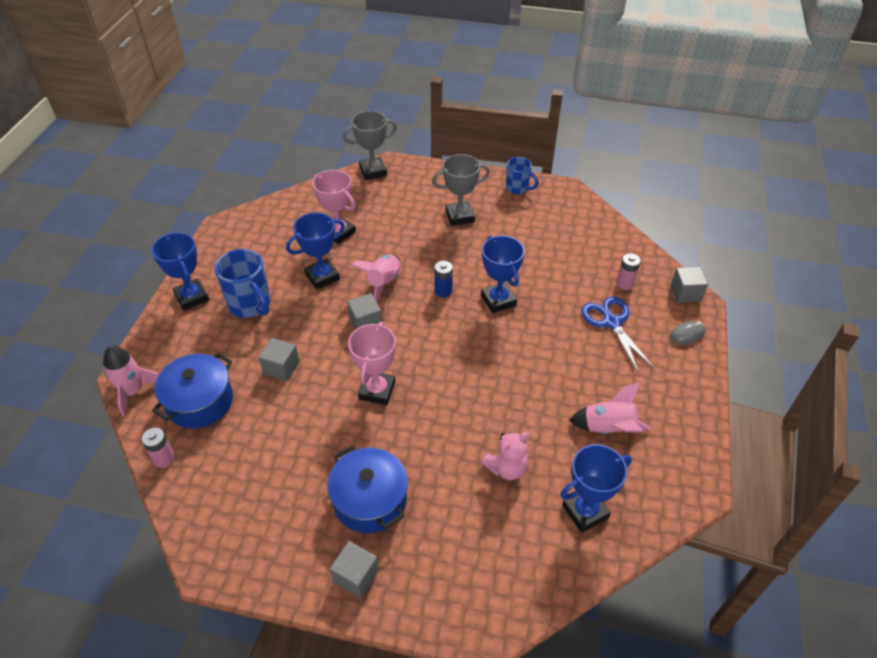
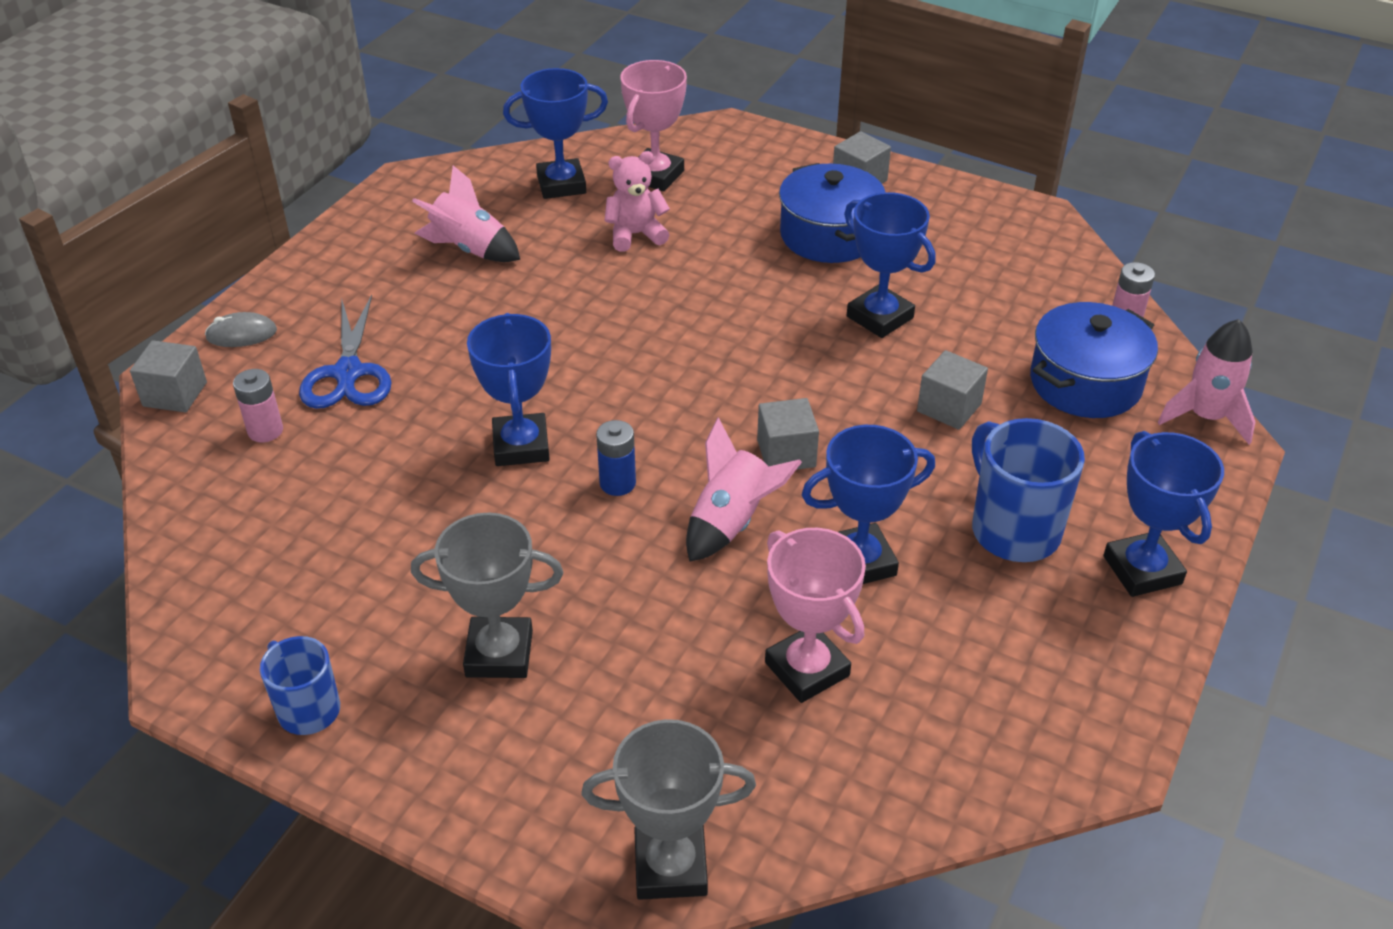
camera: 165 degrees left, 5 degrees down
(326, 427) = (879, 317): none -> blue trophy
(377, 390) = (791, 348): pink trophy -> pink trophy (655, 176)

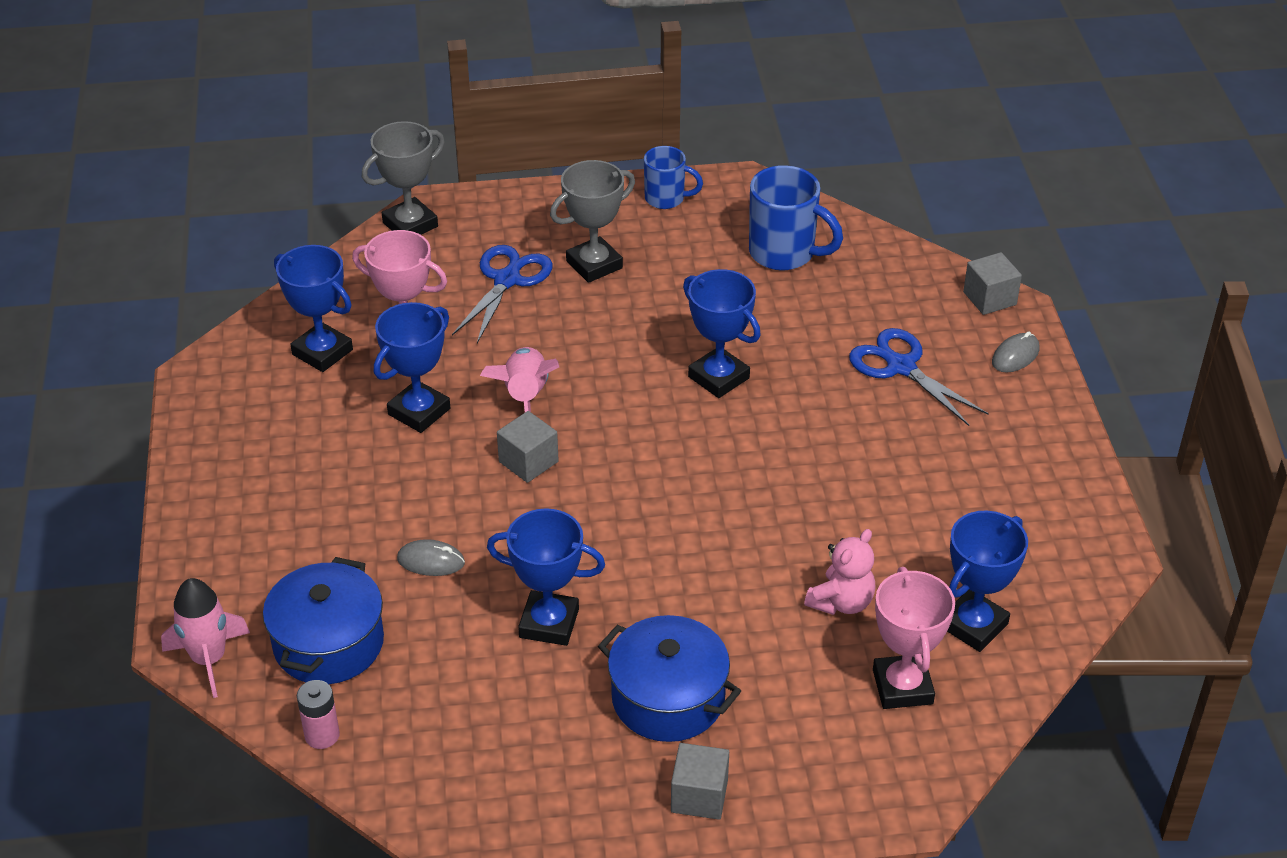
camera: 145 degrees right, 0 degrees up
(265, 431) = (896, 306): pink battery -> none
(469, 249) = (959, 511): pink rocket -> none
(617, 483) = (626, 385): blue battery -> none
(621, 689) = (507, 280): none -> blue scissors
(949, 407) = (431, 561): grey cube -> grey mouse
(1013, 529) = (325, 484): blue mug -> blue mug (784, 253)
(1142, 570) = (216, 497): blue trophy -> blue trophy (322, 352)

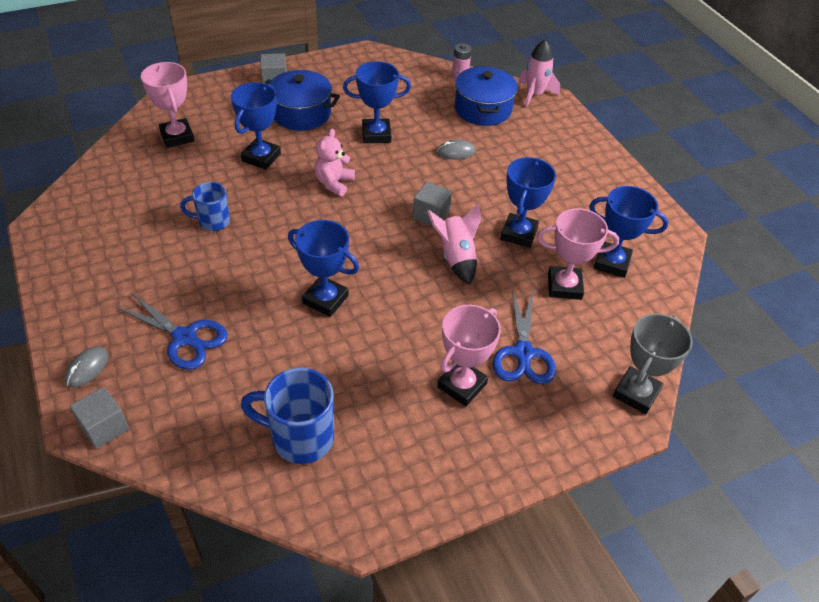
camera: 160 degrees right, 5 degrees up
(594, 265) = (462, 385): grey trophy -> pink trophy
(666, 199) = (430, 483): blue mug -> blue mug (212, 222)
(841, 602) = (215, 170): pink teddy bear -> pink teddy bear (334, 183)
(973, 625) = (135, 171): blue trophy -> blue trophy (261, 157)

